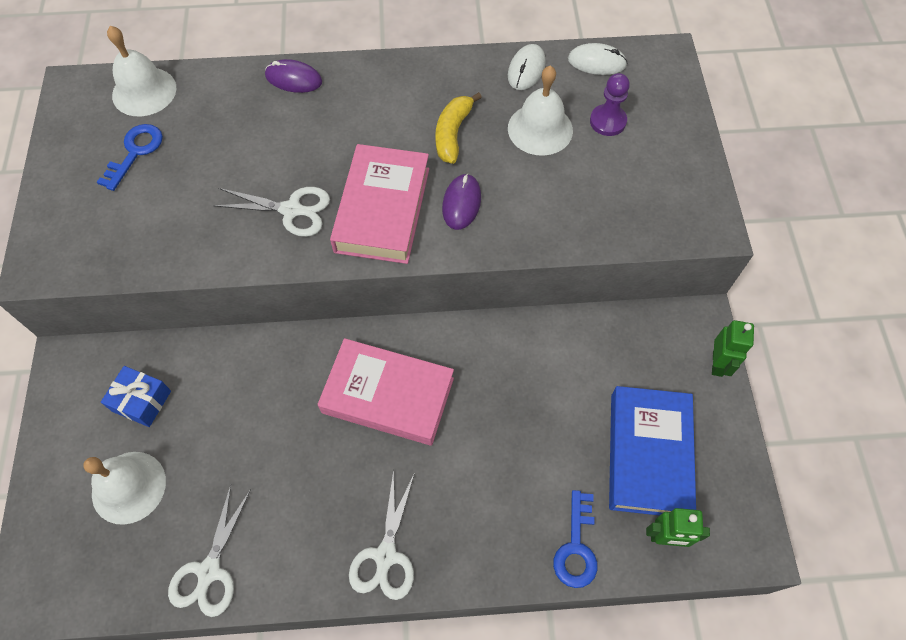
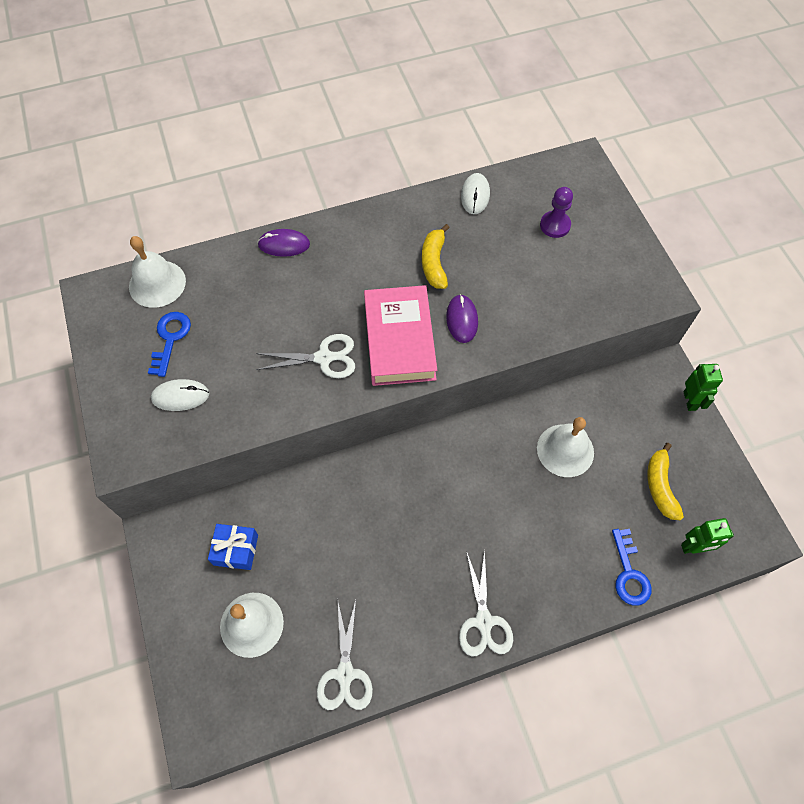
camera: 15 degrees left, 0 degrees up
(388, 395) = (441, 492): pink book -> none
(540, 129) = (503, 243): white bell -> white bell (565, 450)
(596, 62) = (529, 177): white mouse -> white mouse (180, 396)
(648, 454) = (660, 486): blue book -> yellow banana

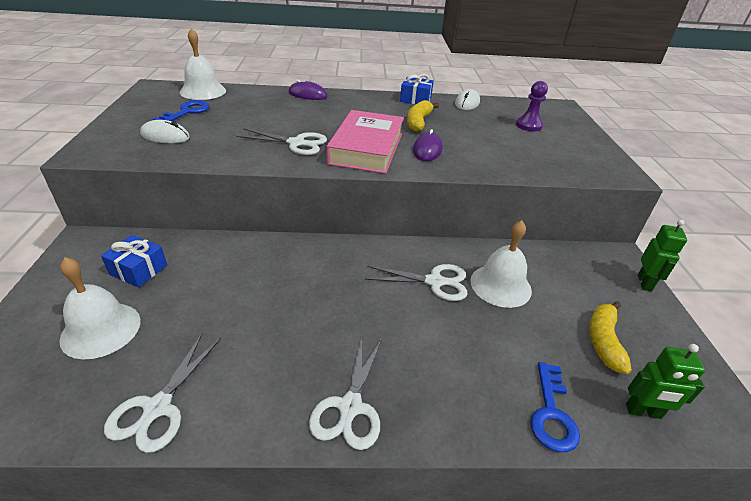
camera: 15 degrees right, 25 degrees down
(413, 208) = (415, 99): none -> blue gift
(506, 467) = (434, 282): none -> white scissors

